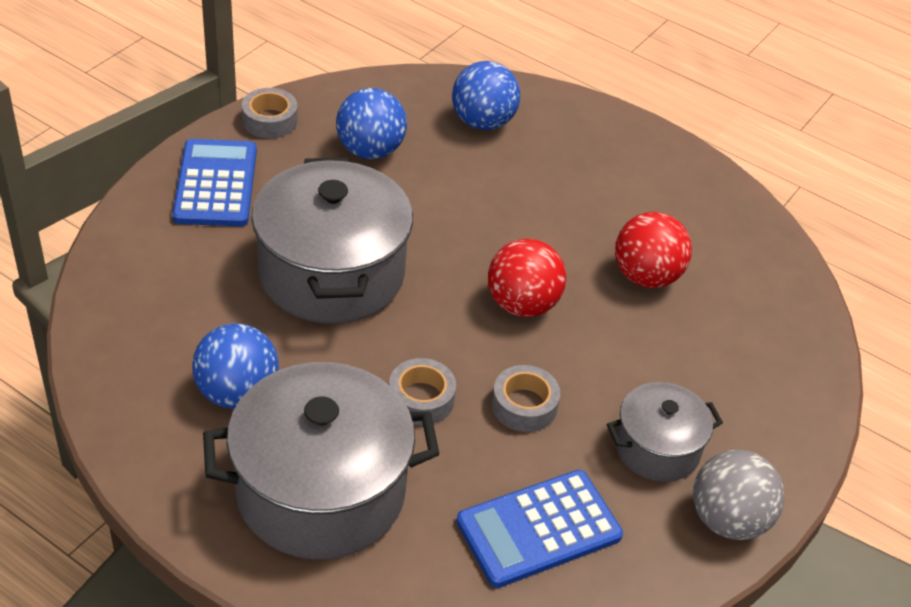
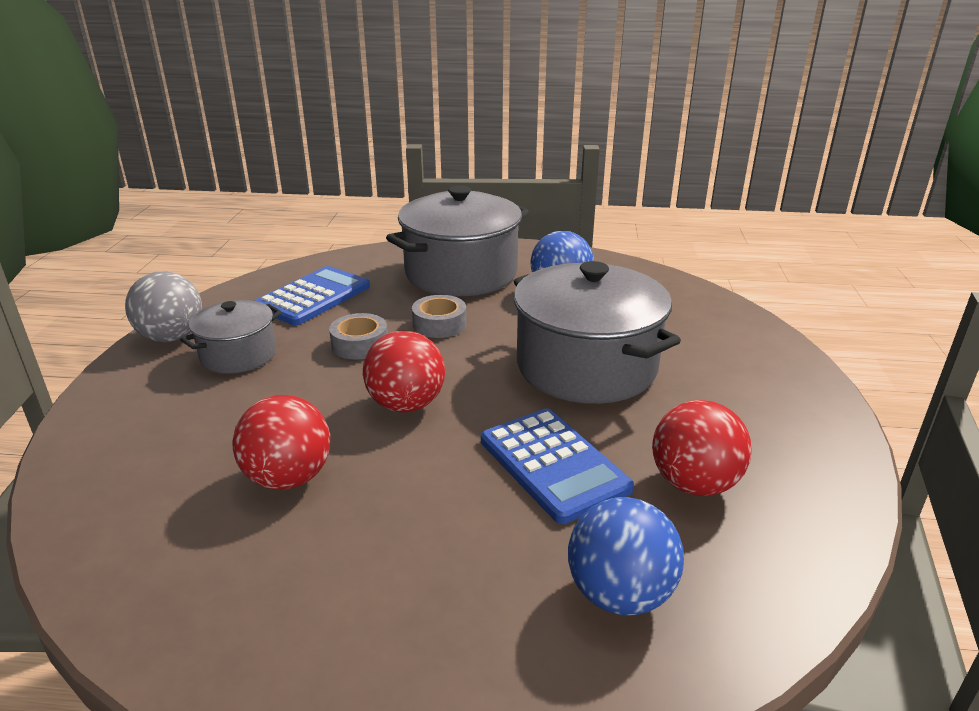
camera: 155 degrees right, 15 degrees down
(216, 184) = (767, 389): blue calculator -> blue calculator (553, 465)
(270, 120) = (829, 468): grey tape -> none
(370, 150) = (694, 484): blue ball -> red ball

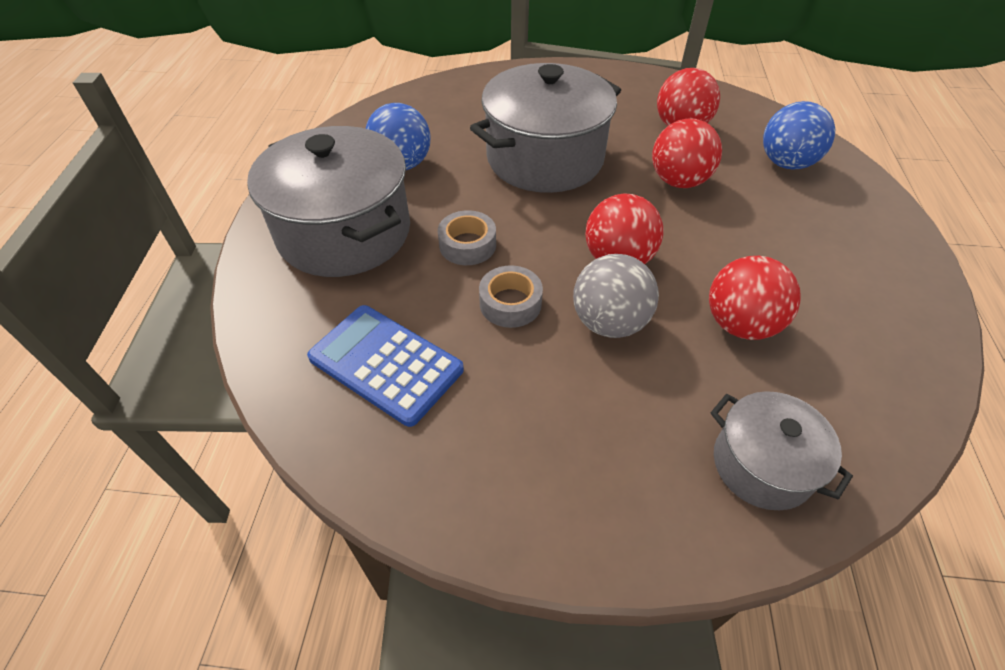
camera: 90 degrees left, 20 degrees up
(172, 337) = (492, 509): grey ball -> grey ball (609, 322)
(238, 355) = (538, 413): grey pot -> grey pot (762, 465)
(553, 465) = (678, 181): blue calculator -> red ball

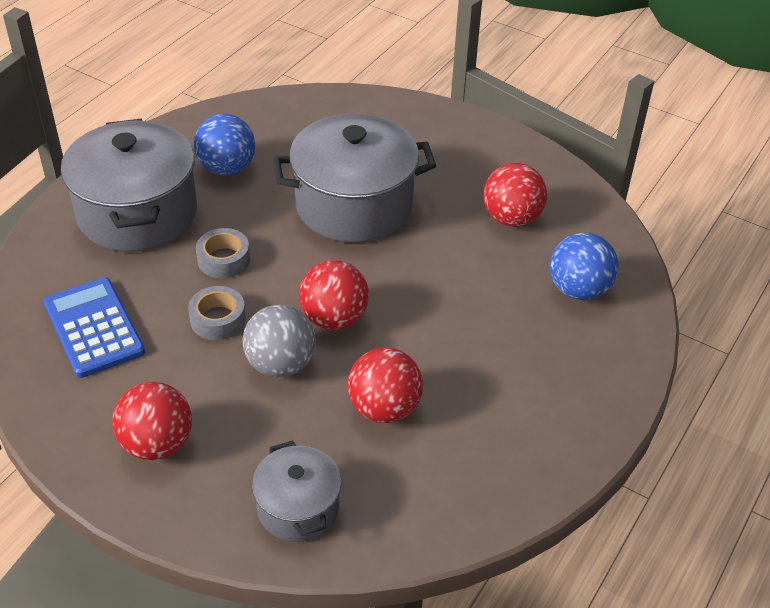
camera: 25 degrees right, 5 degrees down
(678, 181) = (455, 270): red ball -> red ball (157, 444)

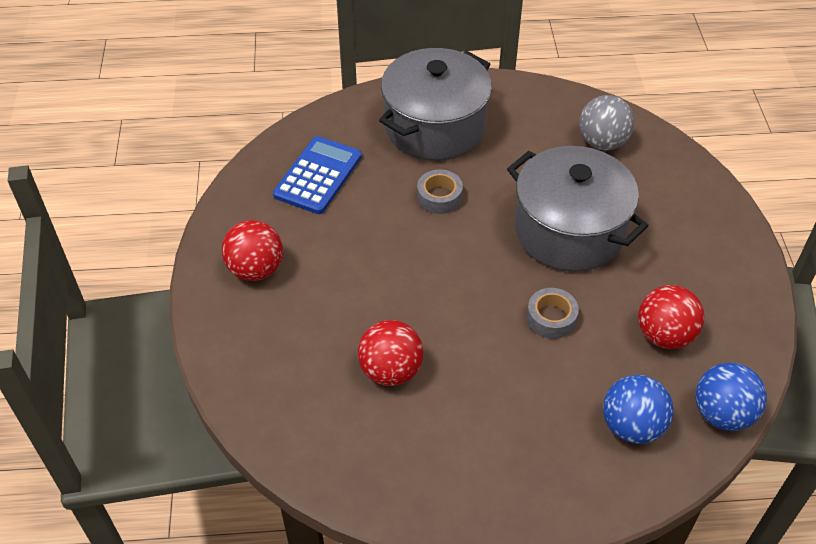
camera: 55 degrees right, 5 degrees up
(218, 319) = (383, 230): grey tape -> grey tape (551, 318)
(227, 168) = (527, 140): blue ball -> blue ball (722, 414)
(280, 364) = (376, 288): grey ball -> grey ball (602, 142)
(298, 508) = (266, 375): grey pot -> none
(334, 318) = (446, 290): red ball -> none

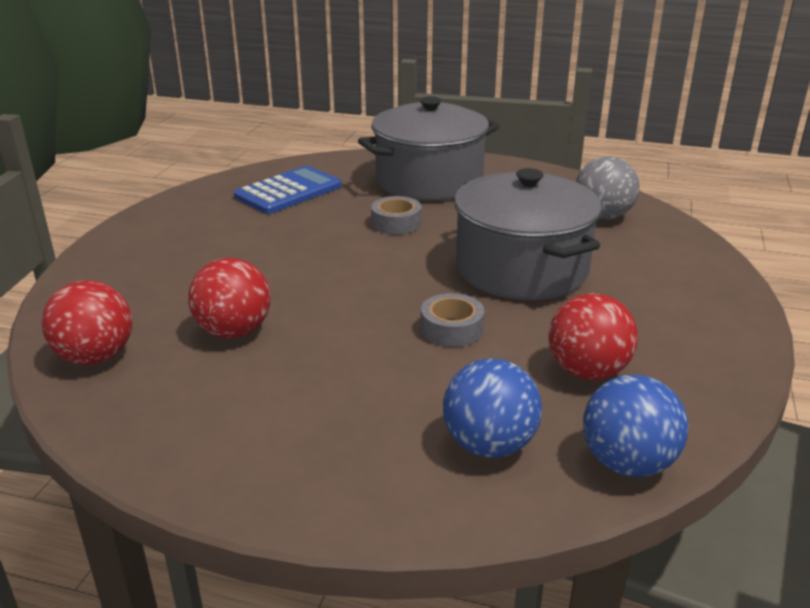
camera: 20 degrees right, 20 degrees down
(255, 269) = (170, 236): red ball -> red ball (96, 357)

